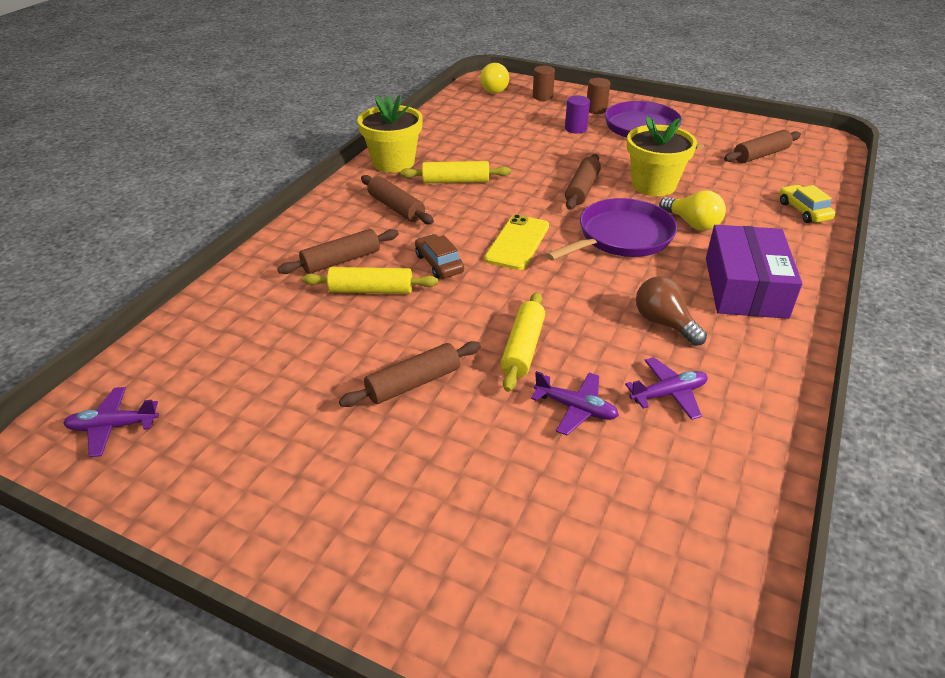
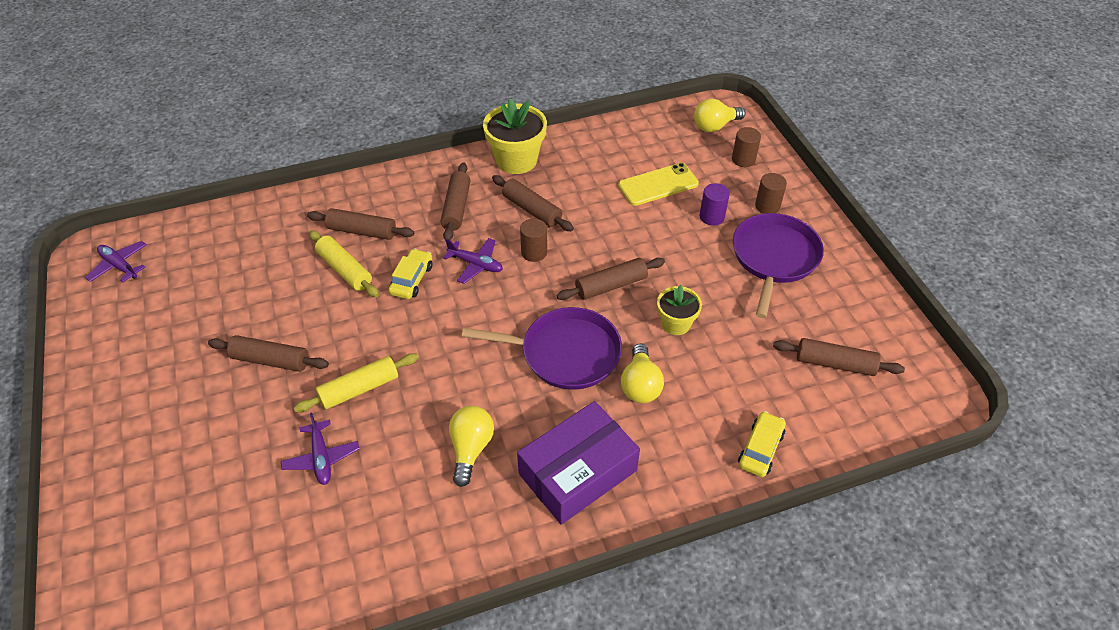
camera: 45 degrees right, 10 degrees up
(439, 264) = (412, 279): brown car -> yellow car
(455, 181) = (532, 210): yellow rolling pin -> brown rolling pin
(500, 201) = (534, 252): none -> brown cylinder
(517, 242) = (486, 300): yellow phone -> yellow phone (658, 185)
(653, 185) = (676, 324): yellow flower pot -> yellow flower pot, size x0.60
(664, 323) = (471, 449): brown light bulb -> yellow light bulb
(668, 394) = (385, 500): purple plane -> purple plane (476, 264)

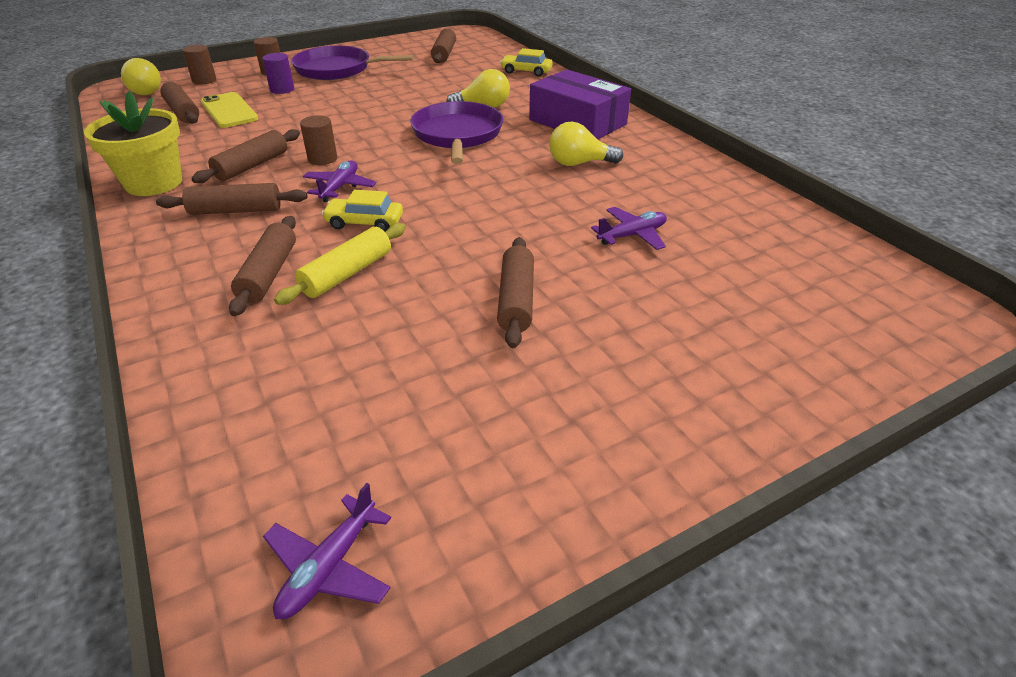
camera: 100 degrees left, 10 degrees down
(359, 389) = (536, 229): yellow rolling pin -> none
(611, 285) = (371, 122): brown rolling pin -> brown rolling pin (182, 112)
(676, 324) = (414, 98): yellow flower pot -> none

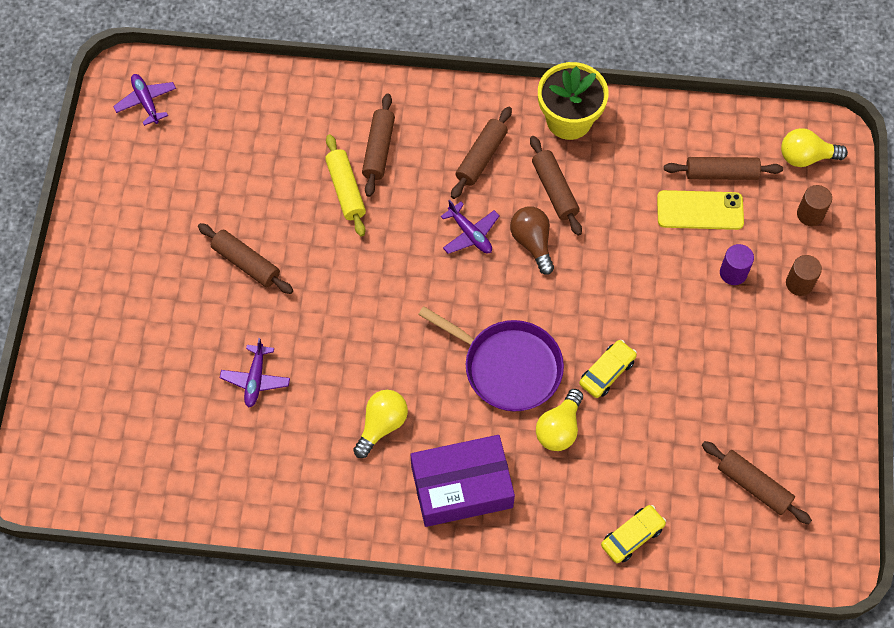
camera: 125 degrees right, 25 degrees up
(269, 274) = (378, 150): brown rolling pin -> brown rolling pin turned 60 degrees clockwise
(322, 159) = (532, 243): brown cylinder -> brown light bulb
(337, 69) = (767, 348): purple pan -> none
(364, 222) = (403, 226): yellow car -> yellow car (607, 372)

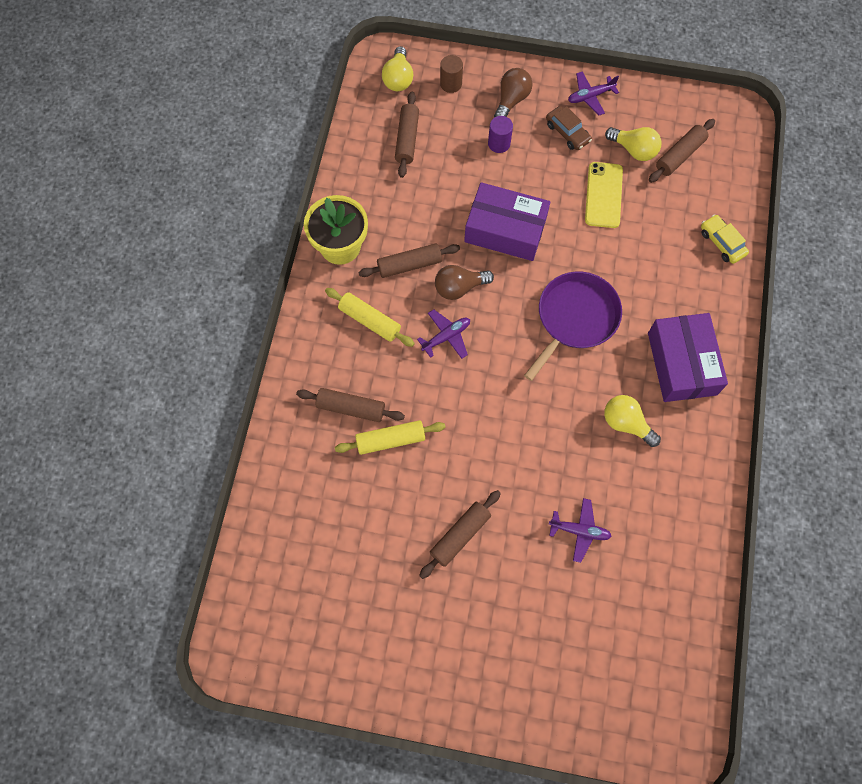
camera: 85 degrees left, 5 degrees up
(146, 102) = (266, 632): purple plane -> purple plane (590, 96)
(481, 157) = (369, 320): brown rolling pin -> yellow rolling pin
(559, 428) = (631, 285): yellow light bulb -> yellow light bulb (634, 150)
(607, 372) = (582, 244): yellow car -> none
(614, 286) = (505, 230): none -> purple box
(700, 210) = (440, 159): yellow phone -> yellow phone (603, 195)
(763, 350) = (567, 132): none -> brown car
(799, 283) = (511, 100): brown cylinder -> brown light bulb

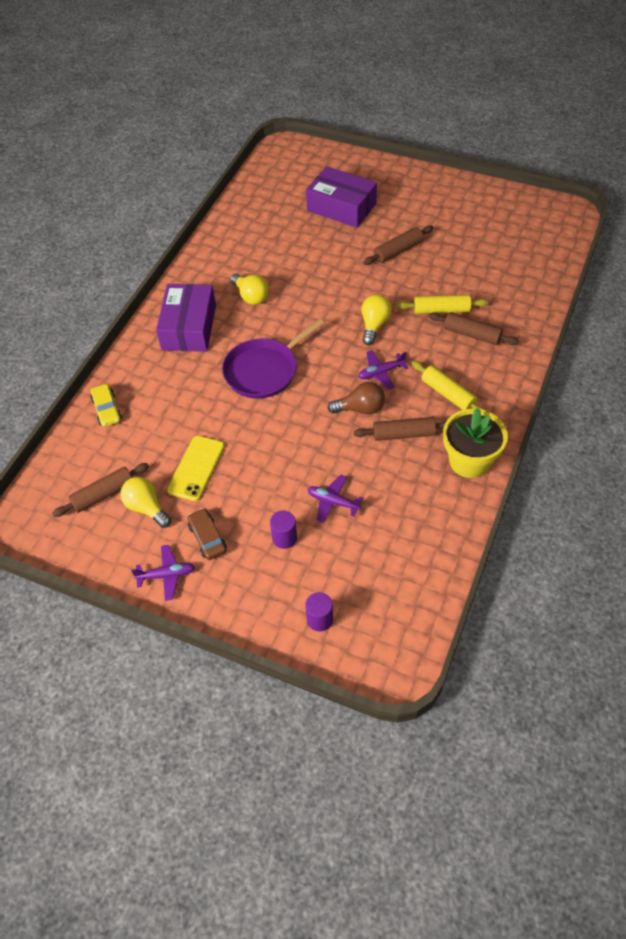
camera: 165 degrees left, 15 degrees down
(398, 78) = (381, 638): yellow light bulb -> yellow light bulb (374, 325)
(407, 139) = (384, 560): brown rolling pin -> none
(451, 84) = (320, 619): brown cylinder -> purple cylinder
(505, 230) = (303, 451): purple box -> purple box (341, 207)
(511, 100) = (255, 586): brown light bulb -> none
(579, 531) = (310, 243): purple plane -> purple plane (333, 502)

